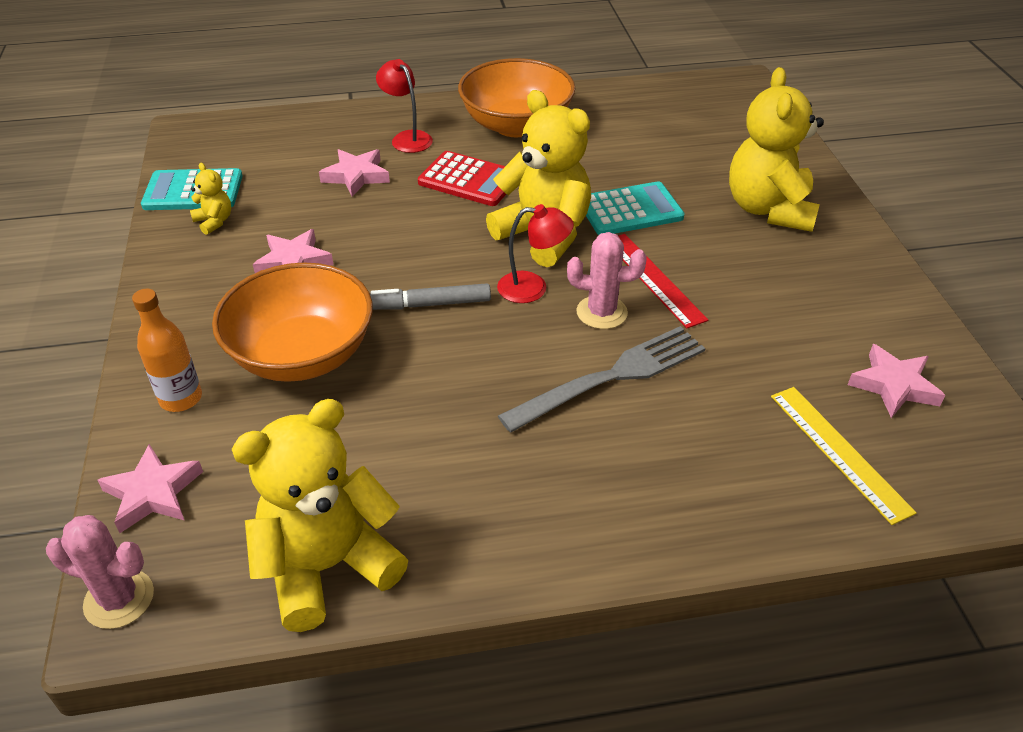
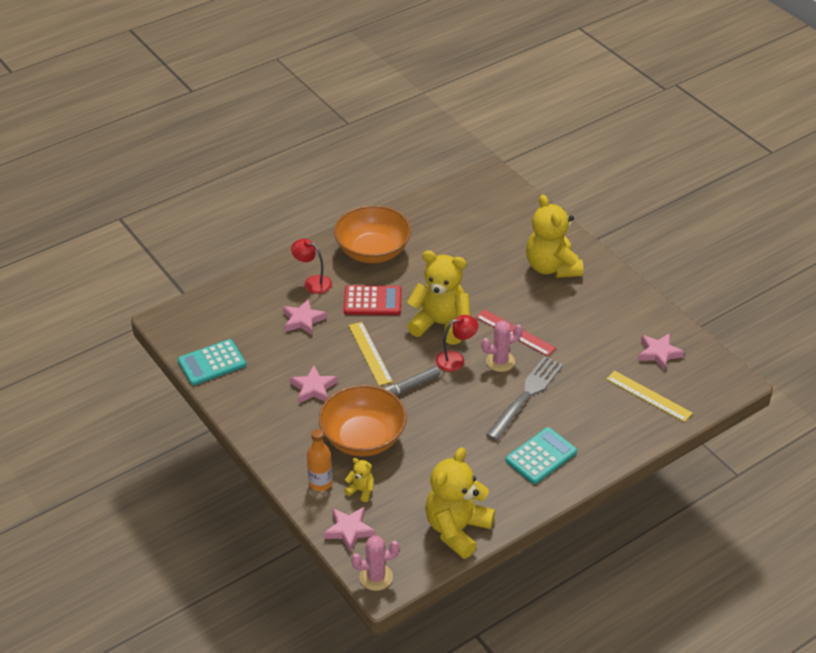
camera: 25 degrees left, 0 degrees up
(214, 221) = (244, 378): yellow teddy bear -> yellow teddy bear (361, 490)
(412, 242) = (370, 353): none -> yellow ruler
(630, 210) = (477, 292): turquoise calculator -> turquoise calculator (541, 456)

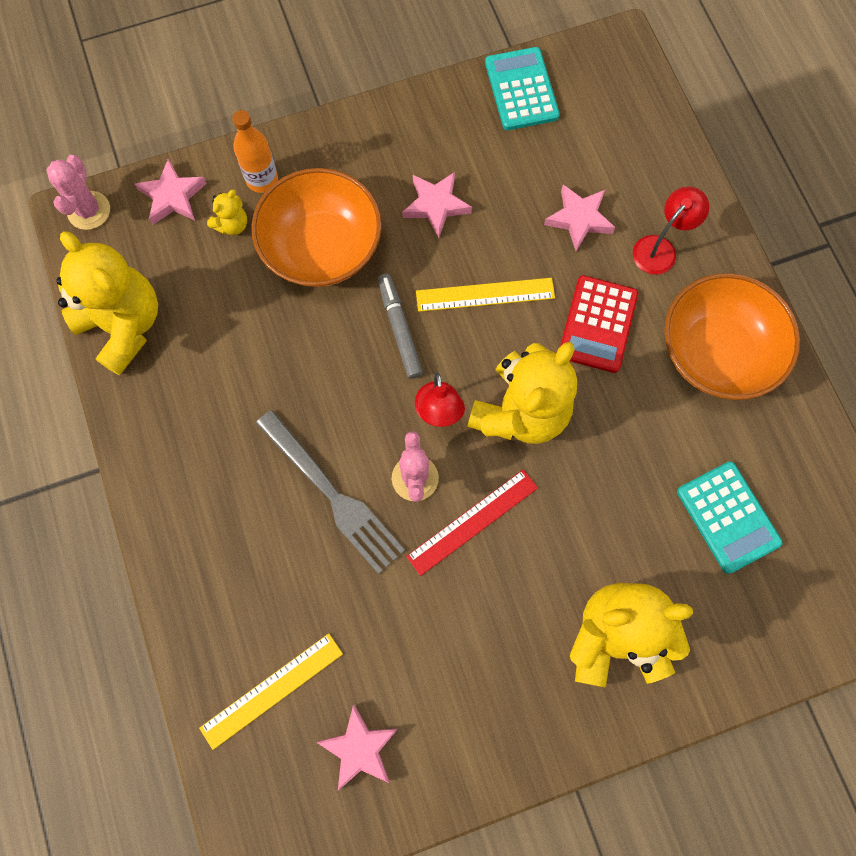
camera: 105 degrees right, 30 degrees up
(541, 456) = (208, 477): turquoise calculator -> turquoise calculator (727, 517)

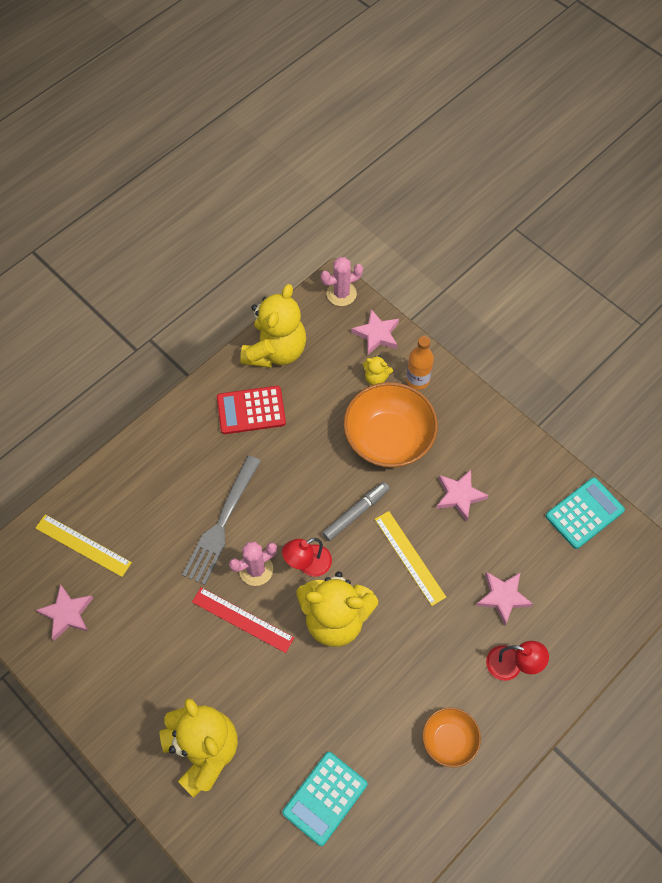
camera: 65 degrees right, 10 degrees down
(597, 324) = (427, 644): red calculator -> red calculator (251, 410)
(716, 352) = (449, 740): orange bowl -> orange bowl, size x0.55

